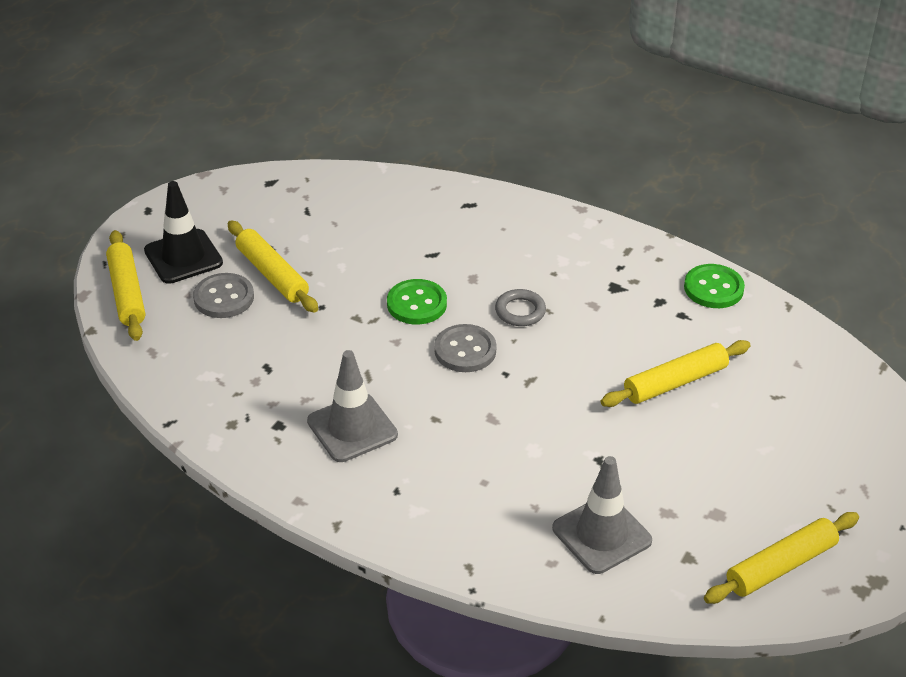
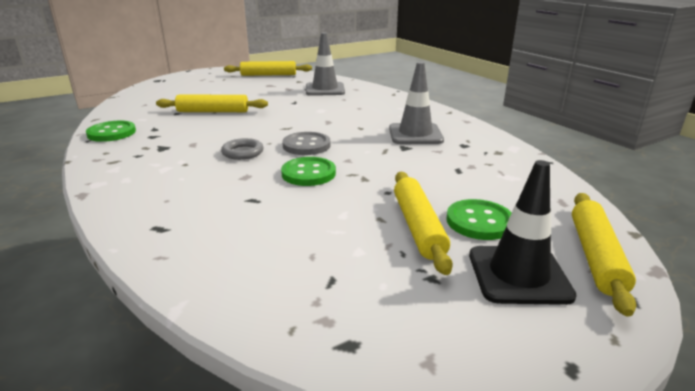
camera: 150 degrees left, 15 degrees down
(224, 298) = (479, 222): grey button -> green button

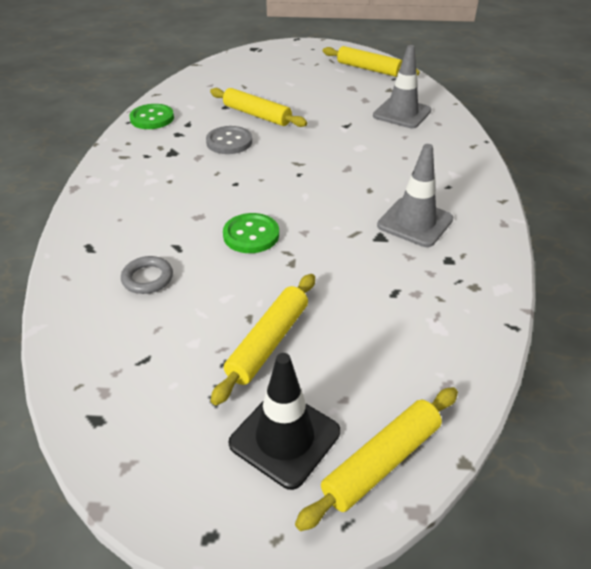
camera: 35 degrees right, 15 degrees up
(243, 152) = (226, 184): grey ring -> grey ring (147, 278)
(306, 145) = (289, 196): grey button -> grey button (229, 142)
(479, 222) = (328, 365): green button -> none

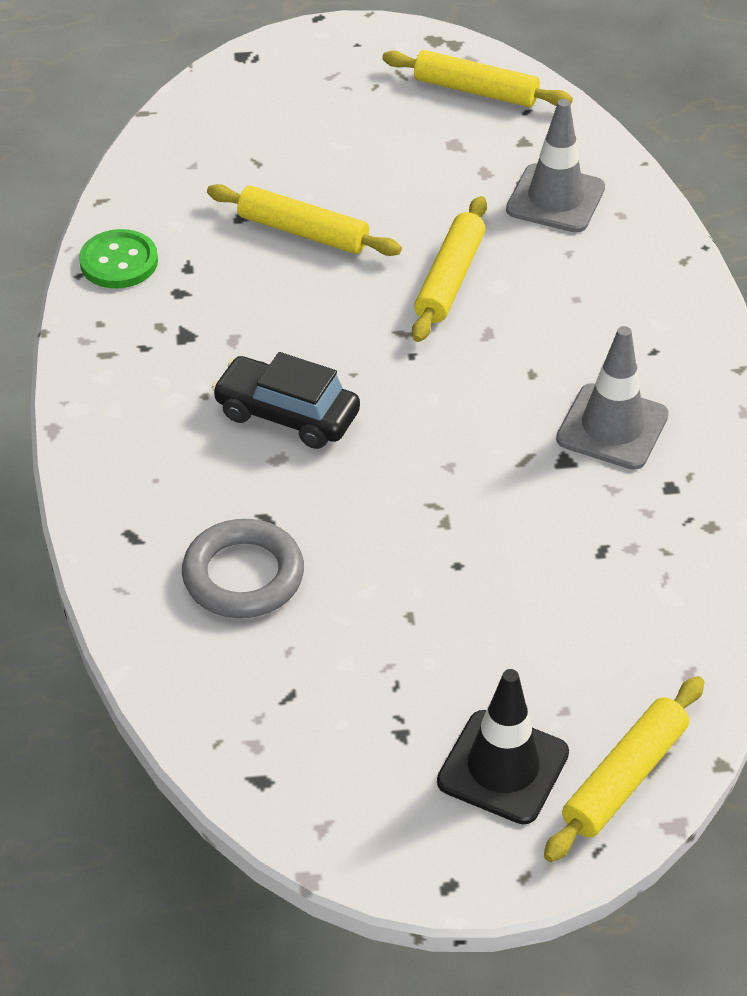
camera: 10 degrees left, 5 degrees up
(147, 278) = (243, 575): grey ring -> grey ring, size x1.61
(213, 195) = (287, 415): none -> black car
(229, 142) = (275, 300): grey button -> none
(251, 235) = (371, 482): green button -> none
(268, 342) = (447, 649): yellow rolling pin -> yellow rolling pin (449, 279)

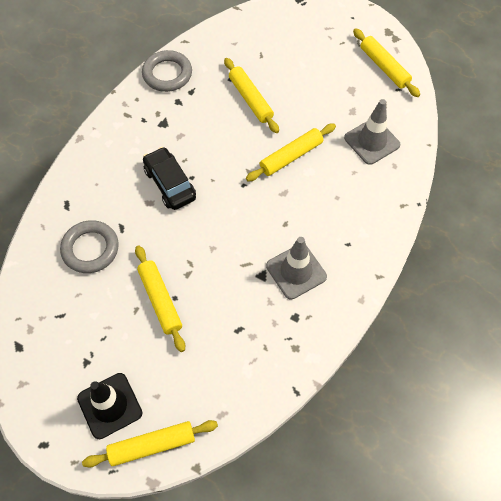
camera: 35 degrees right, 15 degrees up
(119, 262) = (167, 74): green button -> grey ring
(437, 581) = (160, 300): none -> yellow rolling pin

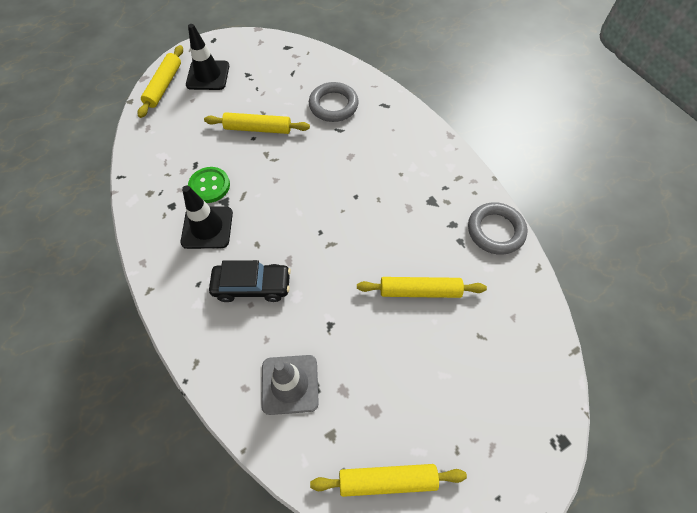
camera: 120 degrees right, 0 degrees up
(170, 184) = (359, 177): black car -> black car (252, 286)
(254, 299) = (209, 186): none -> green button
(291, 156) = (324, 289): yellow rolling pin -> none
(296, 271) = (207, 227): grey traffic cone -> black traffic cone

